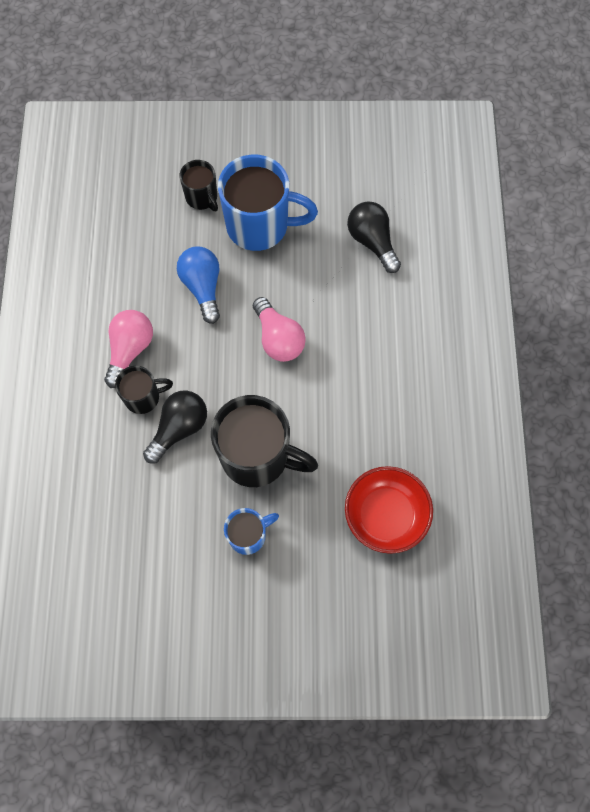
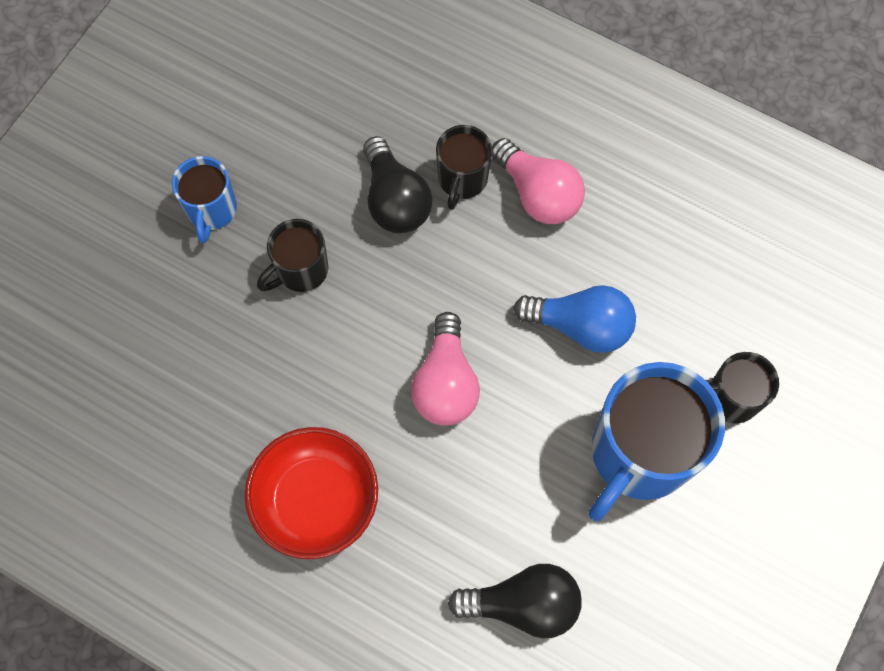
camera: 120 degrees right, 0 degrees up
(257, 456) = (300, 270): black mug -> black mug, size x0.53
(278, 338) = (445, 383): pink light bulb -> pink light bulb turned 90 degrees counterclockwise
(385, 515) = (125, 380): red bowl -> red bowl (316, 500)

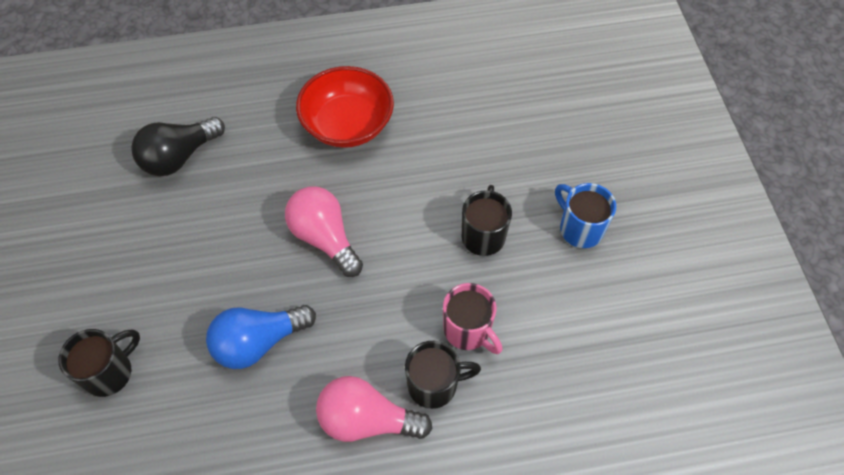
camera: 140 degrees right, 10 degrees down
(395, 200) = (468, 330): black light bulb -> pink mug
(462, 179) = (434, 385): black mug -> black mug turned 105 degrees clockwise
(639, 454) = (157, 287): blue mug -> none

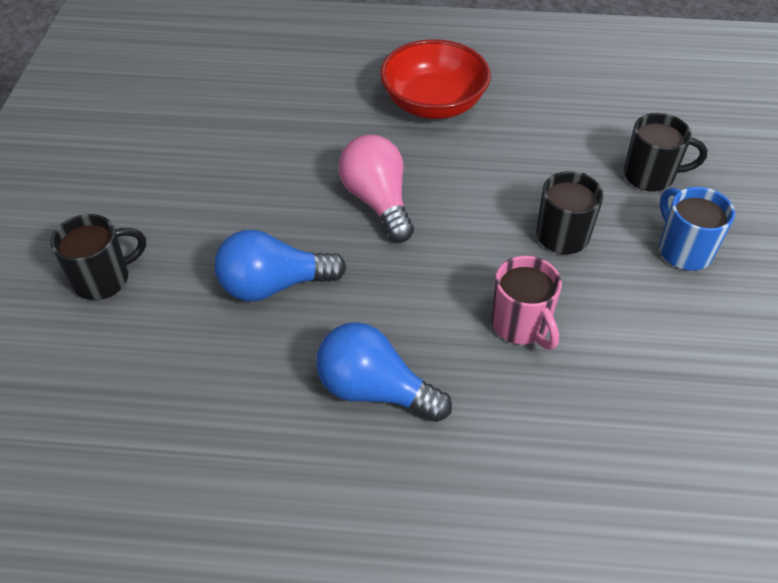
camera: 15 degrees right, 10 degrees down
(179, 157) = (244, 101): black light bulb -> none
(367, 420) = (375, 390): pink light bulb -> blue light bulb
(434, 385) = (465, 372): black mug -> black mug (650, 176)

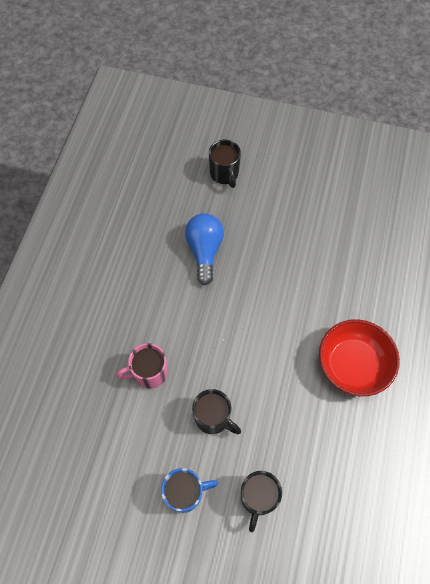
camera: 100 degrees right, 15 degrees up
(375, 390) = (126, 291): blue light bulb -> none
(378, 202) = (260, 313): pink light bulb -> none

